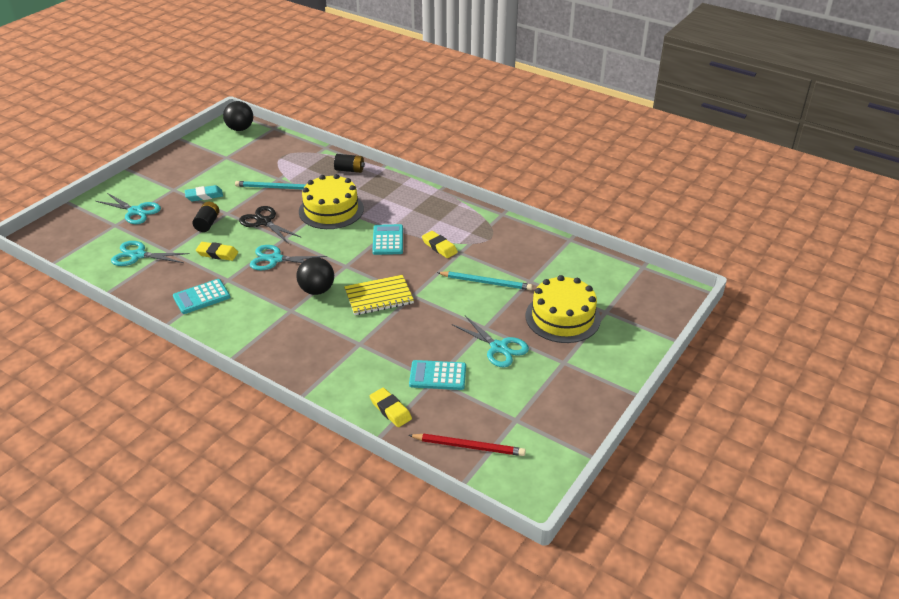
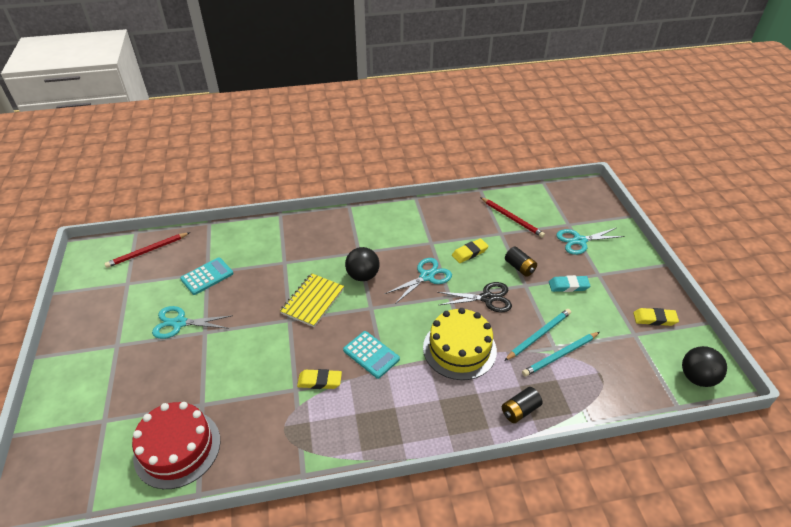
camera: 135 degrees right, 5 degrees up
(138, 255) = (511, 218): turquoise scissors -> red pencil
(201, 297) = (425, 223): turquoise calculator -> none
(204, 196) = (568, 286): turquoise eraser -> turquoise eraser turned 60 degrees clockwise
(390, 410) = (217, 240): yellow eraser -> yellow eraser (654, 319)
(486, 282) = (241, 373): turquoise pencil -> turquoise pencil (560, 355)
(562, 317) = (143, 386): yellow cake -> none
(565, 267) = (177, 448): none -> red cake

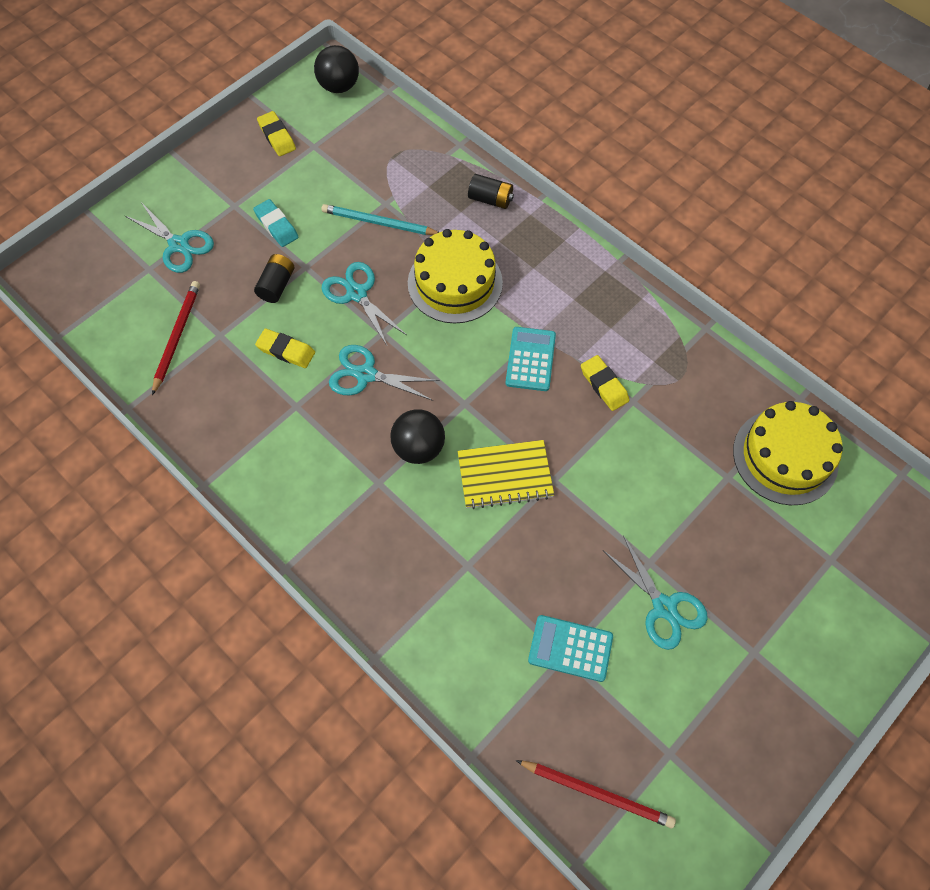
camera: 125 degrees left, 20 degrees up
(177, 448) = (785, 456): red cake -> yellow cake
(487, 298) = (356, 294): black scissors -> turquoise scissors
(560, 355) = (393, 194): turquoise pencil -> none

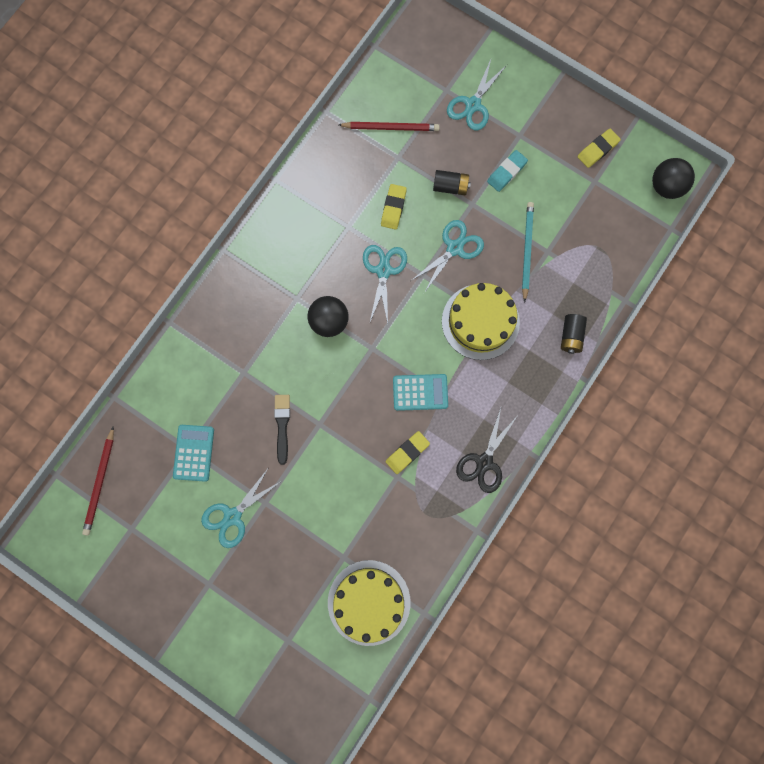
camera: 80 degrees right, 15 degrees up
(505, 475) = (317, 388): yellow notebook -> none
(549, 525) = (282, 425): none -> black brush
(625, 307) = (484, 462): none -> black scissors

